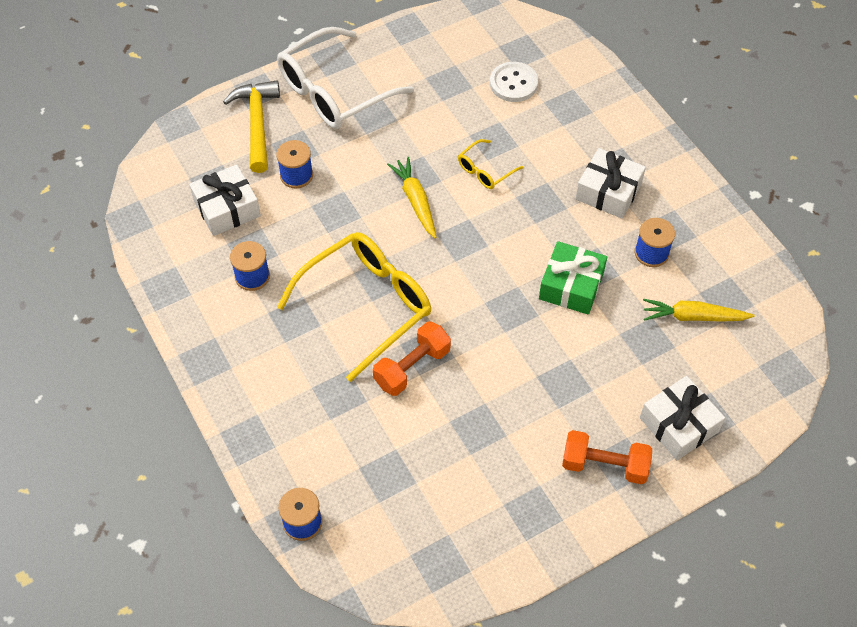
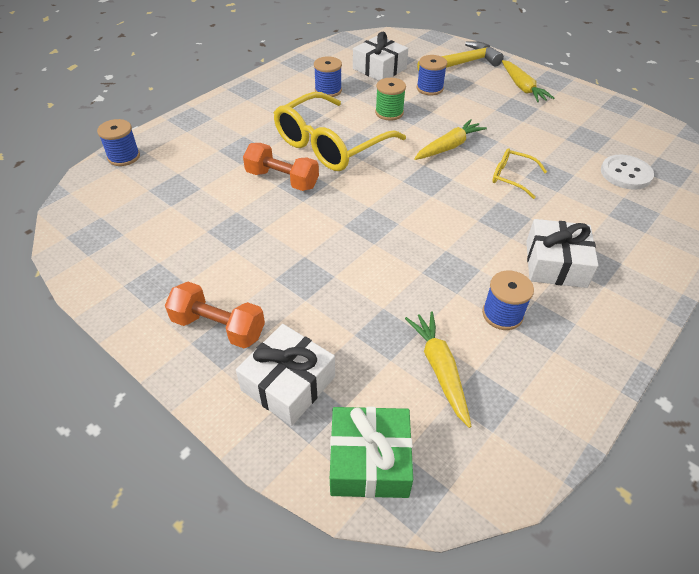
camera: 70 degrees right, 10 degrees down
(328, 231) = (389, 113): none -> green spool
(334, 91) = (522, 87): white glasses -> yellow carrot
(366, 305) = (330, 144): yellow glasses -> yellow glasses turned 105 degrees clockwise
(571, 285) = (421, 259): green gift -> green gift (369, 461)
(604, 465) = (218, 327): orange dumbbell -> orange dumbbell turned 60 degrees counterclockwise

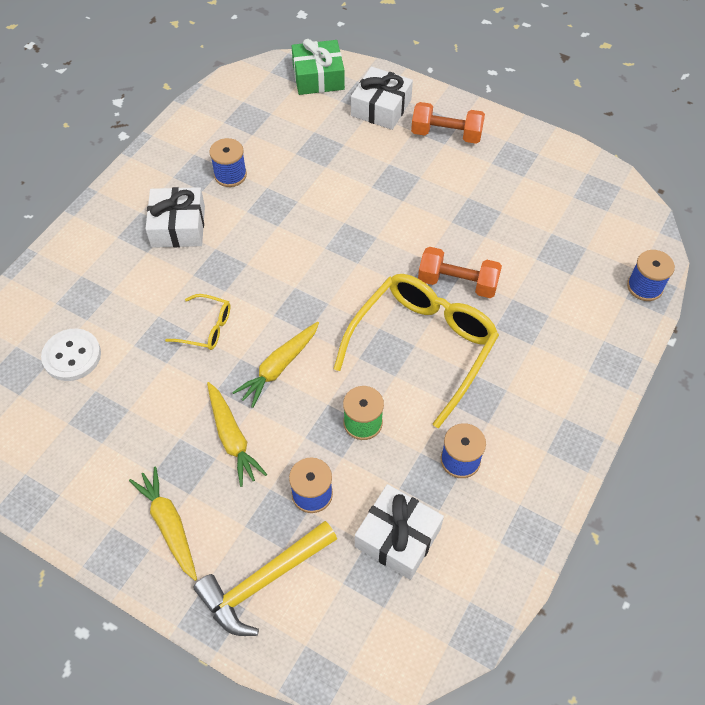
camera: 170 degrees right, 10 degrees up
(440, 370) = (278, 130): yellow carrot -> yellow carrot (232, 438)

